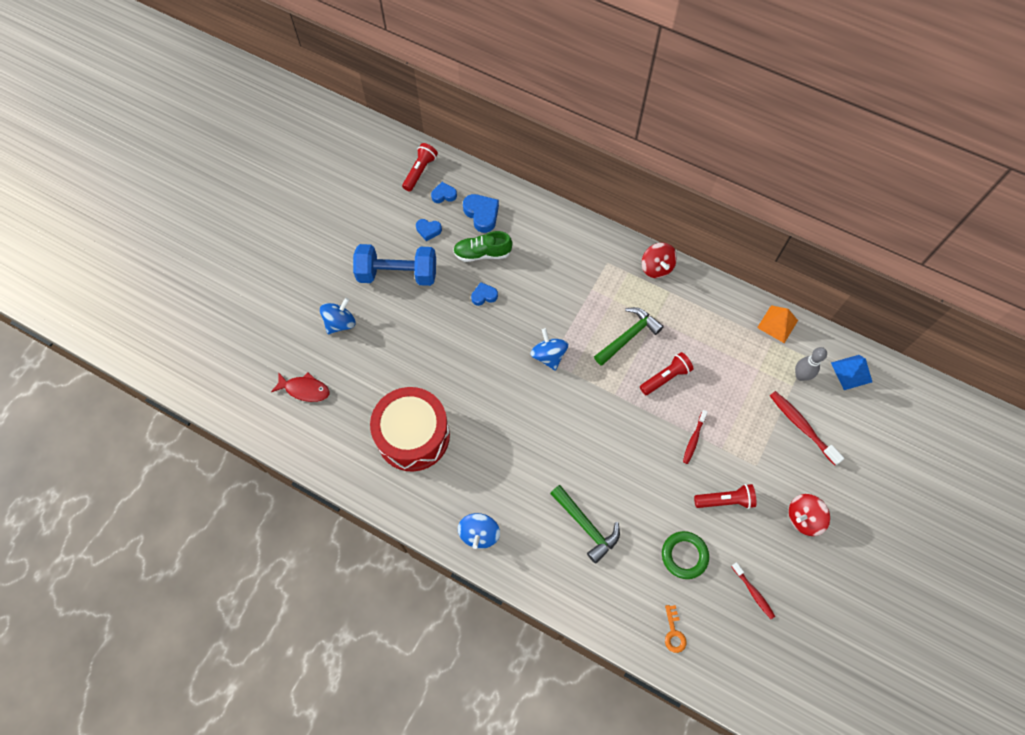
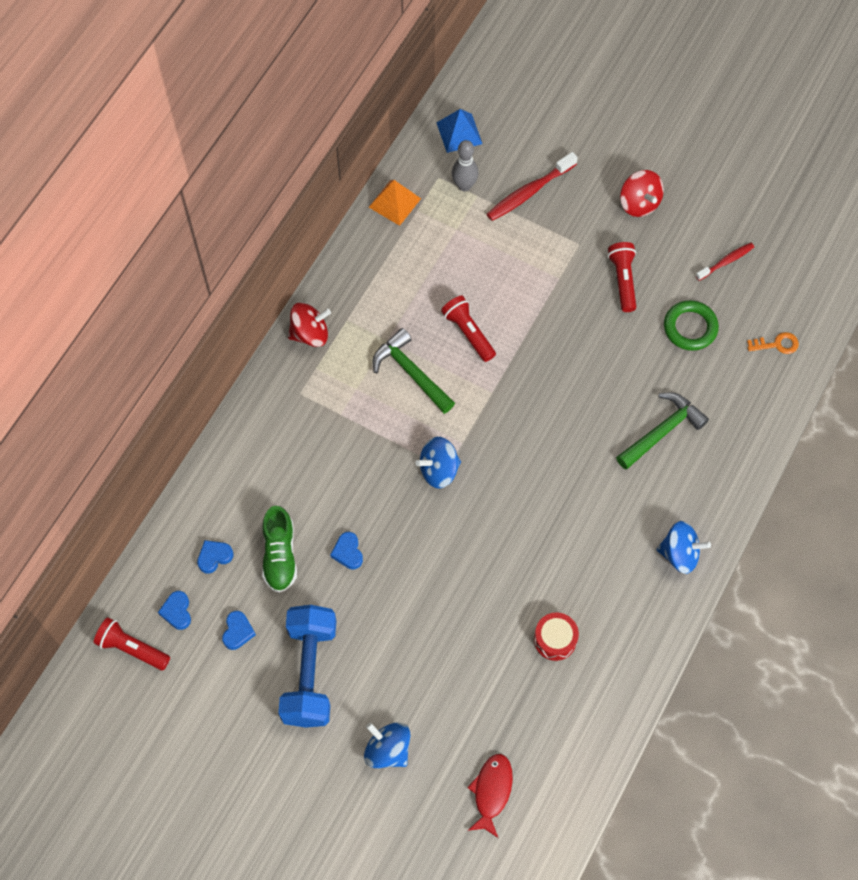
camera: 90 degrees left, 0 degrees up
(413, 435) = (555, 639): red drum -> red drum, size x0.44
(482, 214) = (214, 557): blue heart -> blue heart, size x0.62
(693, 439) = (549, 307): red toothbrush -> none

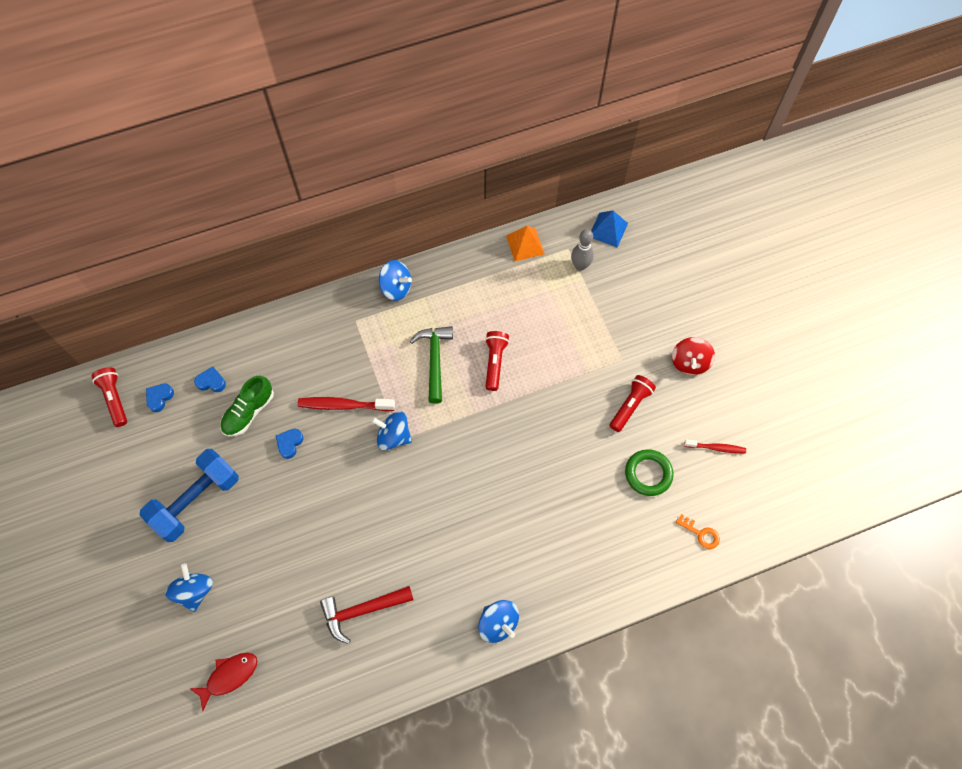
camera: 40 degrees right, 0 degrees up
(238, 631) = (181, 439): blue heart -> none
(310, 333) = (396, 288): red spinning top -> blue spinning top
(529, 192) = (619, 301): red toothbrush -> red toothbrush (344, 405)
(555, 639) = (362, 610): red drum -> red hammer
(662, 431) = (563, 529): green hammer -> none

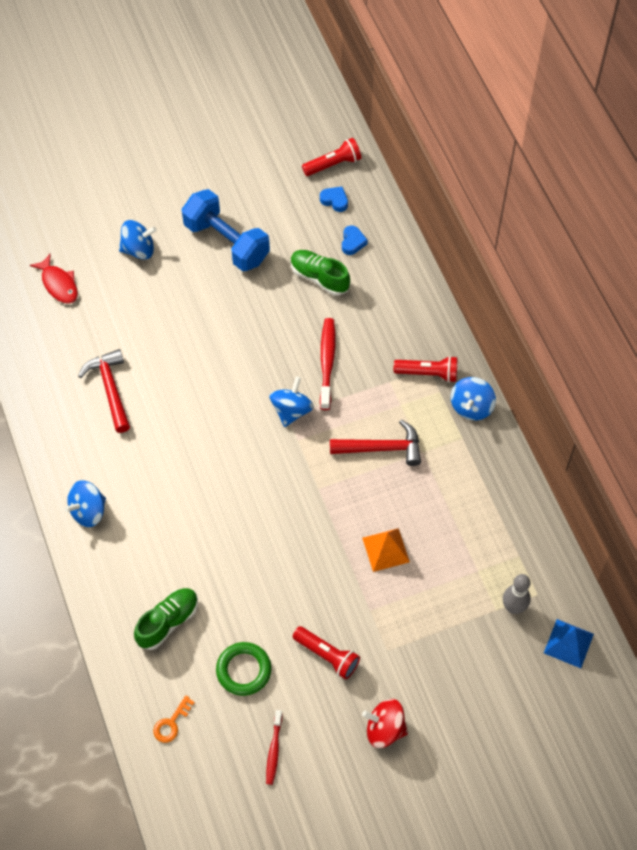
camera: 90 degrees right, 5 degrees down
(289, 444) = (284, 316): blue heart -> none
(434, 360) = (381, 448): green hammer -> red hammer
(495, 362) = (380, 510): red flashlight -> red flashlight (428, 373)
(525, 244) = (539, 545): orange pyramid -> orange pyramid (385, 550)
(607, 541) = (168, 622): none -> green shoe

